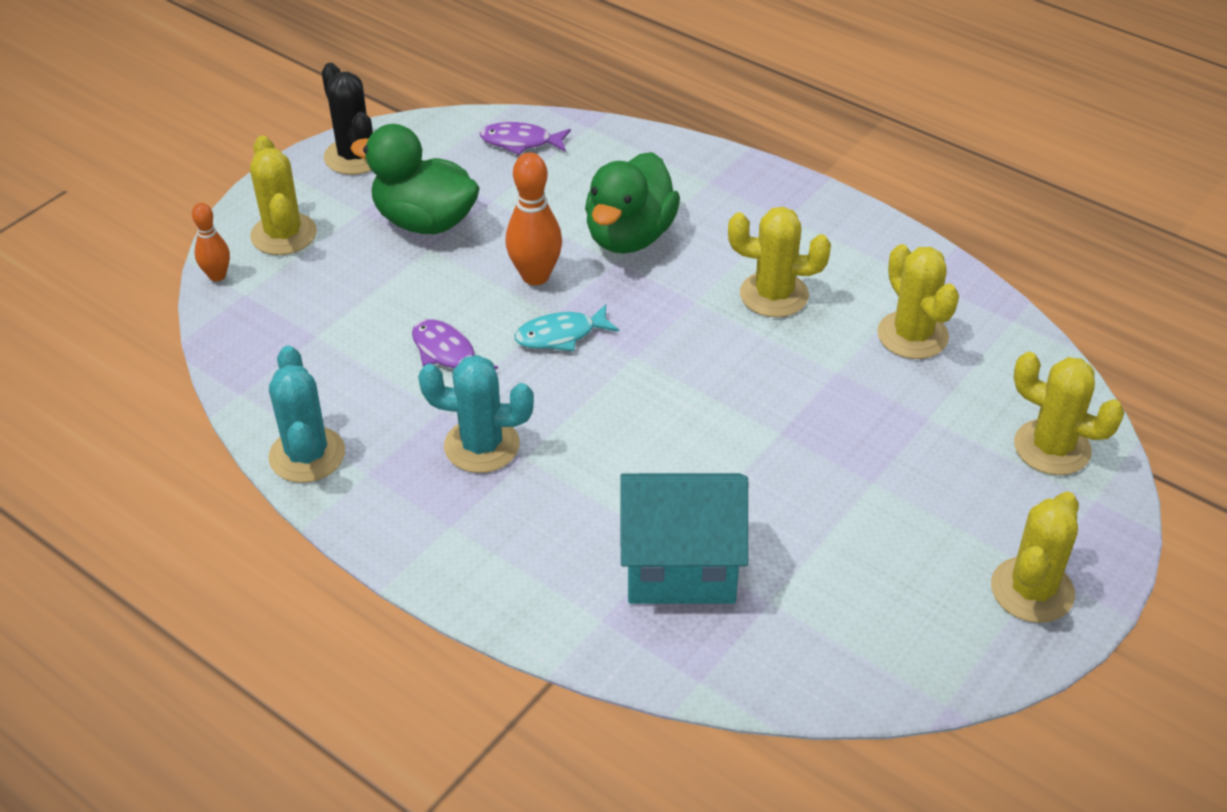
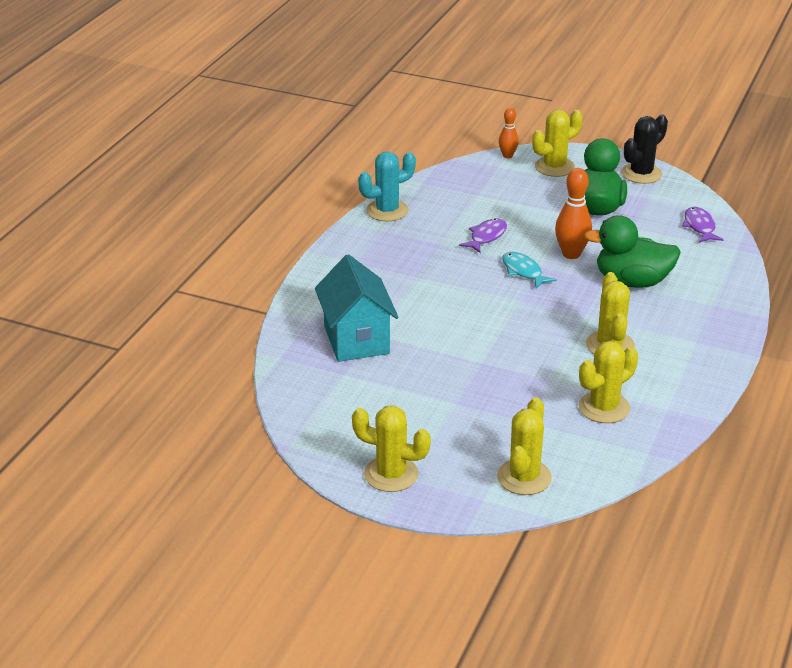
camera: 75 degrees right, 10 degrees down
(482, 445) = (419, 261): turquoise cactus -> none

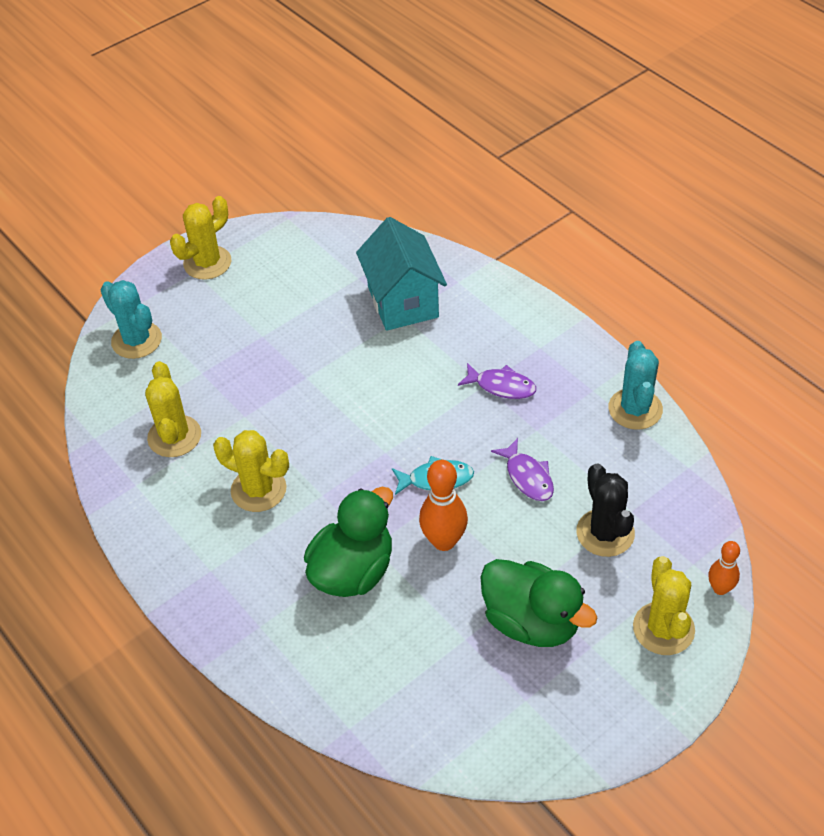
camera: 120 degrees right, 15 degrees up
(356, 340) = (403, 302): turquoise house -> turquoise house turned 60 degrees clockwise
(524, 477) = (136, 340): yellow cactus -> turquoise cactus
(641, 174) = (595, 727): black cactus -> black cactus (605, 533)
(699, 226) = (423, 717): purple fish -> purple fish (501, 386)

